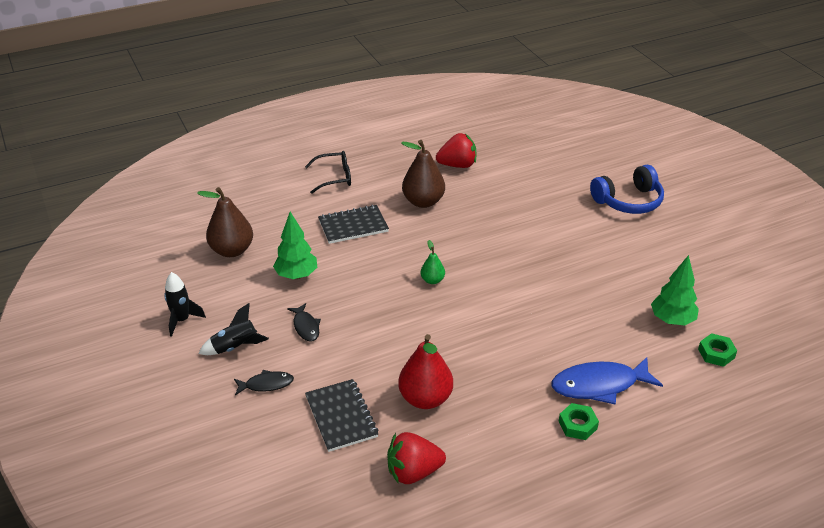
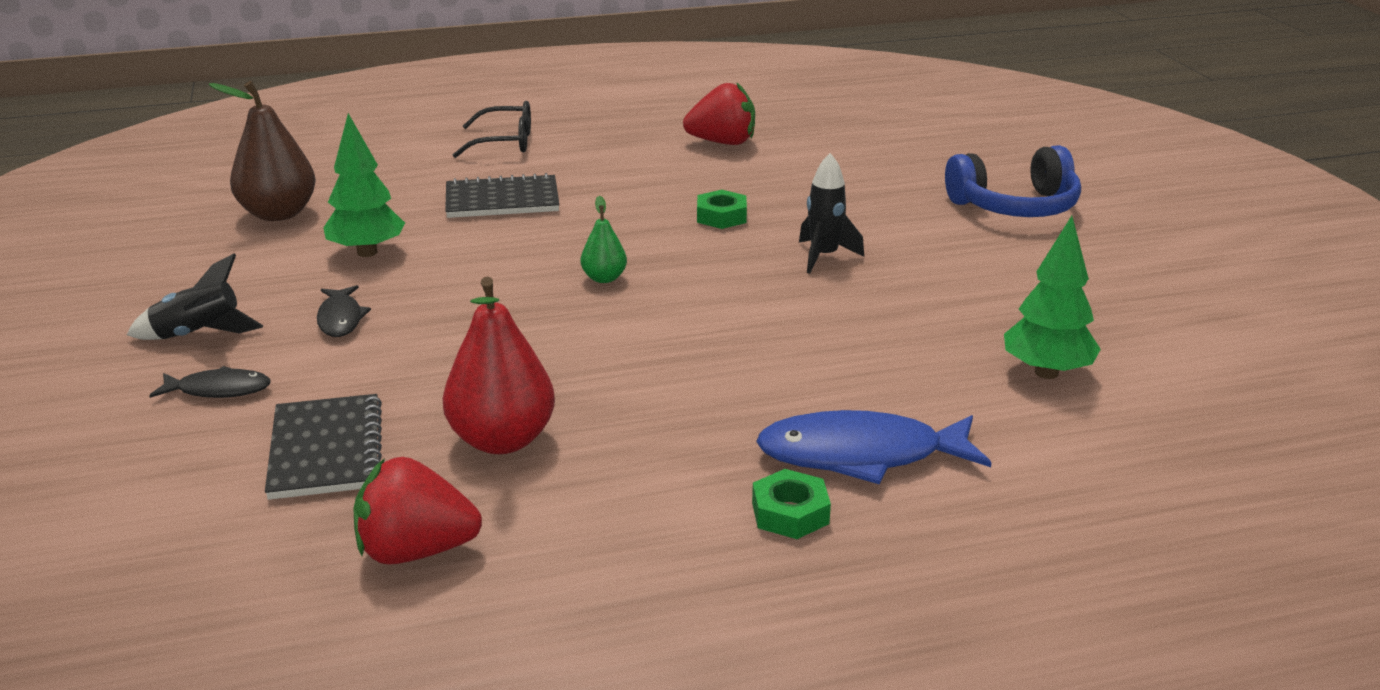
camera: 10 degrees right, 10 degrees down
(182, 320) = (133, 292): black rocket -> black rocket (824, 256)
(423, 202) = (640, 181): brown pear -> none
(716, 353) = (1125, 430): green nut -> green nut (721, 216)

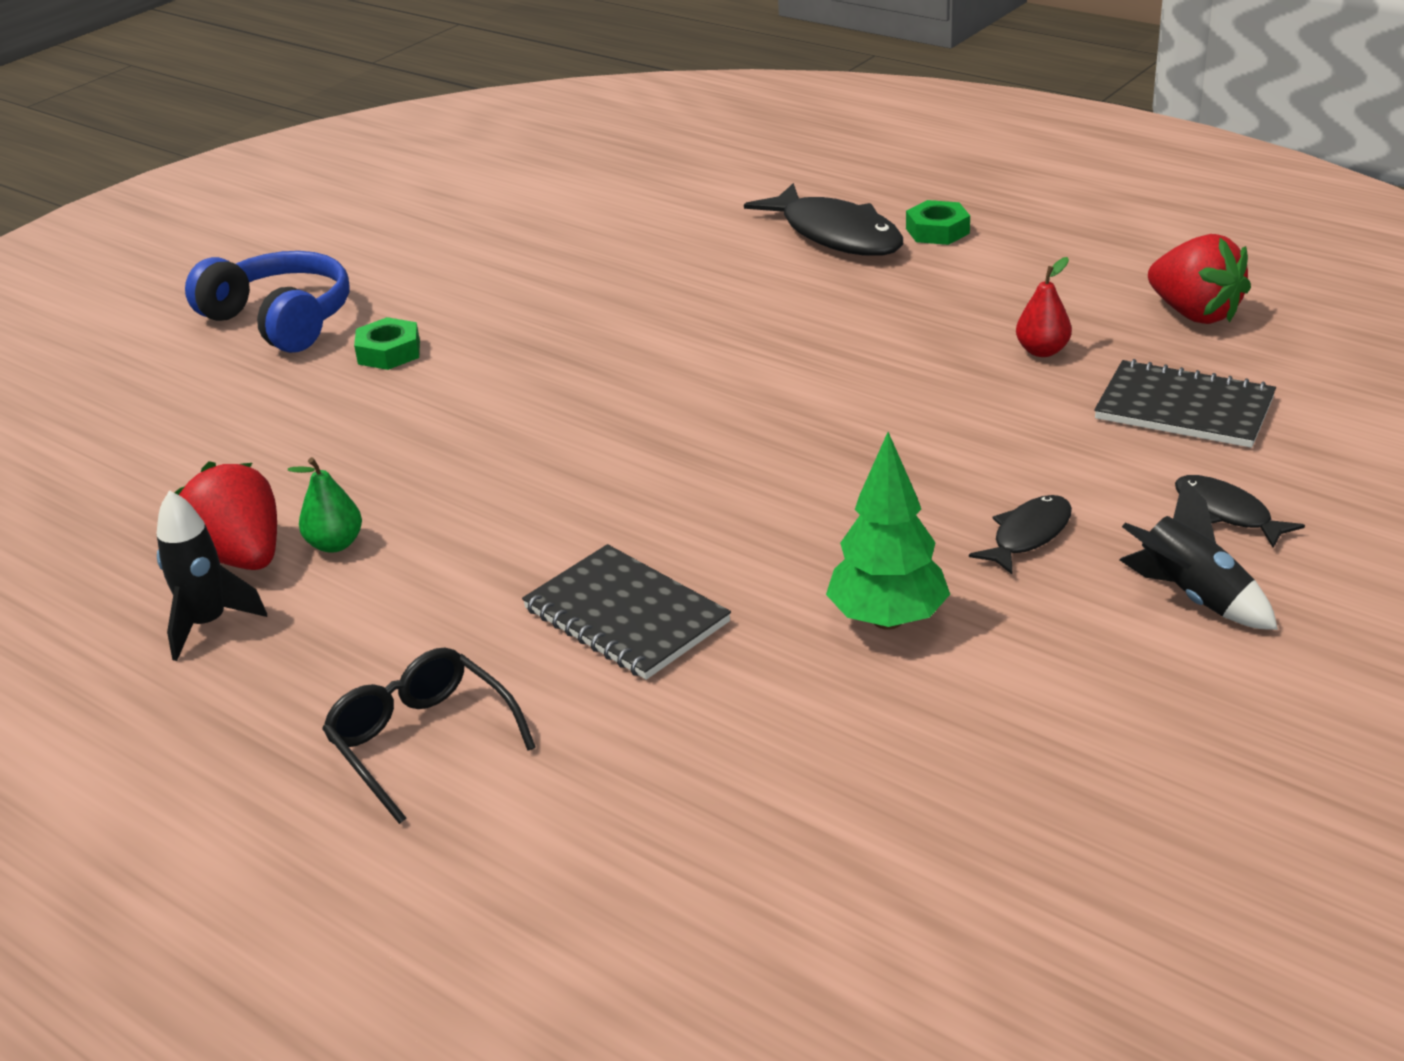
camera: 125 degrees left, 5 degrees up
(278, 214) = (902, 774): brown pear -> none
(326, 450) = (1184, 408): black notebook -> black notebook turned 75 degrees clockwise
(502, 440) = (1042, 351): red pear -> red pear, size x0.52
(604, 278) = (729, 444): green pear -> green pear (335, 544)
(721, 216) = (492, 452): green nut -> green nut (389, 352)
(824, 256) = (526, 362): black rocket -> black rocket (208, 624)
(861, 455) = (836, 235): blue fish -> black fish
(1046, 373) = (623, 218): green tree -> none

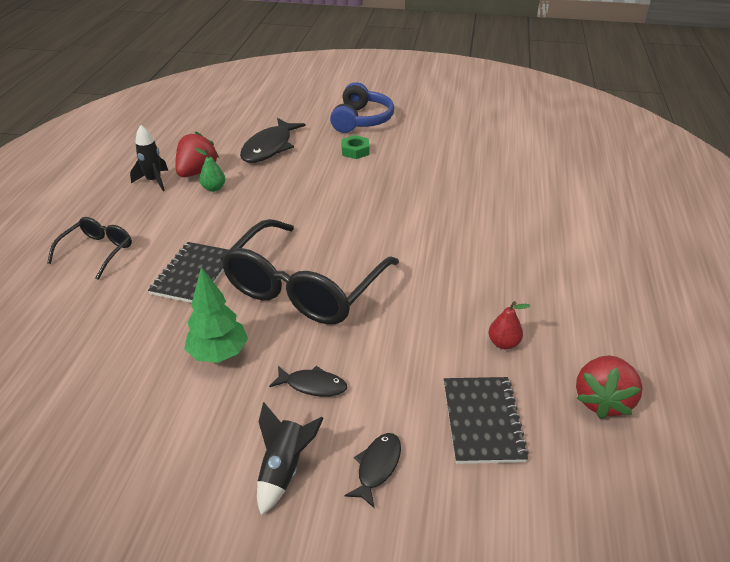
camera: 60 degrees right, 5 degrees up
(775, 496) = (304, 288): none -> black glasses
(836, 235) = (564, 234): black fish -> black fish (269, 147)
(937, 231) = (604, 267): green nut -> none

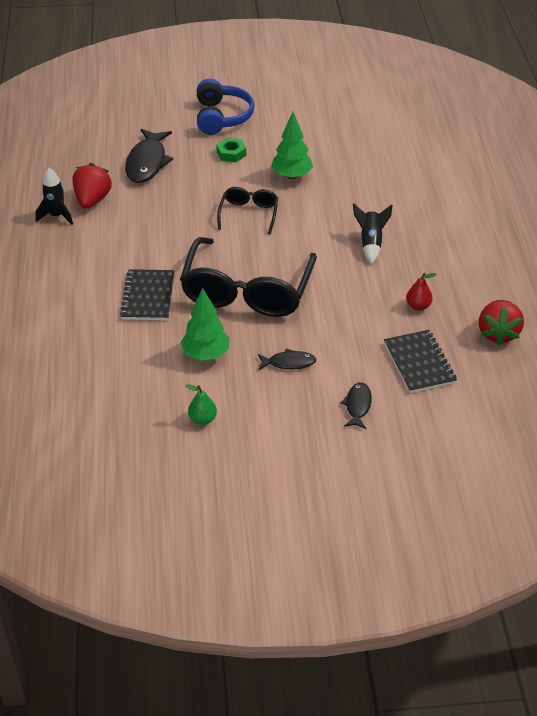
camera: 15 degrees left, 5 degrees up
(98, 251) = (51, 292): black glasses -> black glasses (249, 214)
(214, 188) = (118, 214): green pear -> green pear (202, 419)
(284, 469) = (294, 420): black rocket -> black rocket (370, 243)
(407, 179) = (291, 176): none -> green tree

